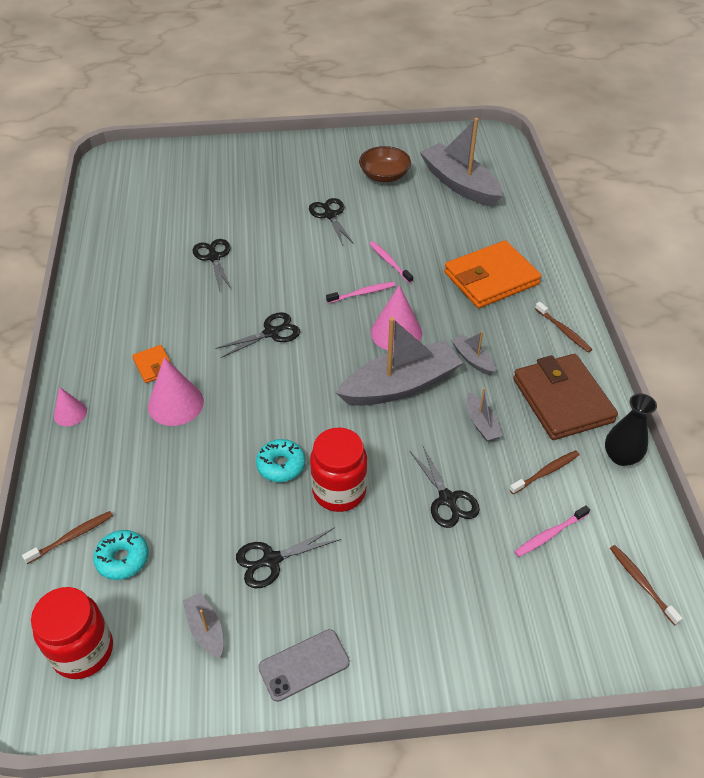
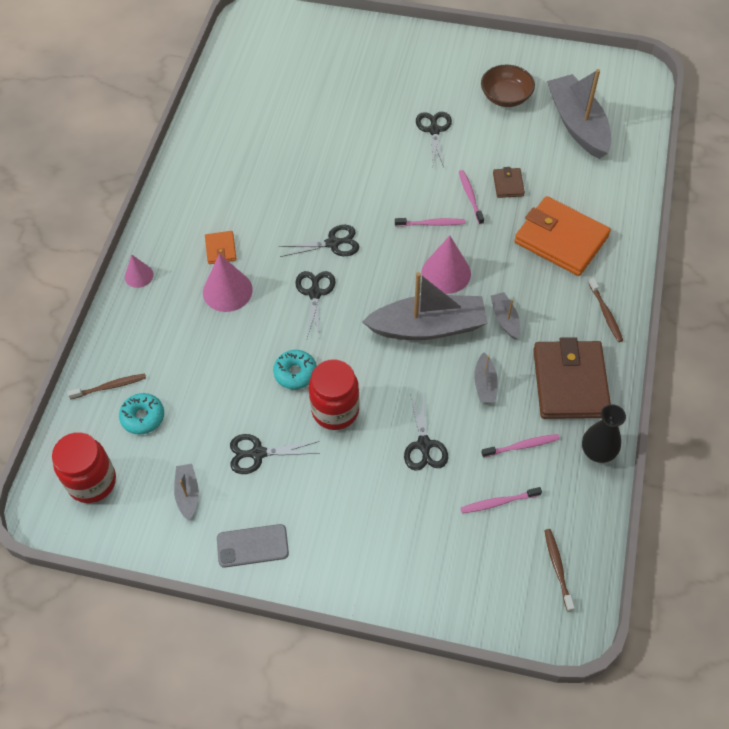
camera: 20 degrees right, 10 degrees up
(214, 257) = (309, 151): black scissors -> black scissors (315, 293)
(420, 244) = (508, 184): none -> brown wallet
(491, 278) = (561, 239): orange wallet -> orange wallet turned 45 degrees clockwise
(546, 472) = (522, 446): brown toothbrush -> pink toothbrush

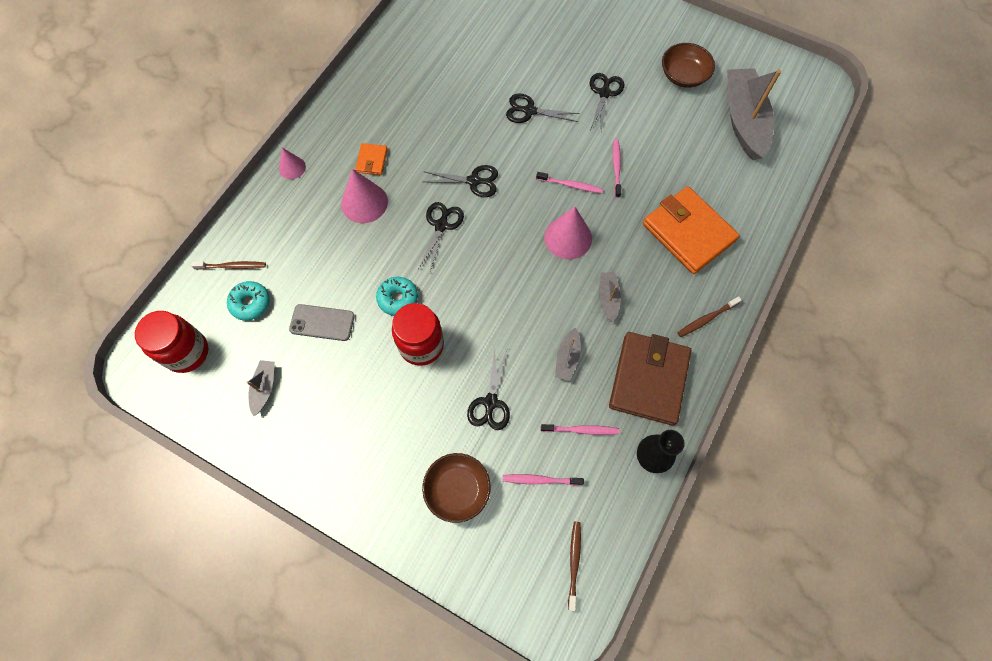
camera: 15 degrees right, 10 degrees up
(252, 546) = (304, 455): grey phone -> grey phone (322, 323)
(258, 453) = (339, 367): black scissors -> black scissors (529, 111)
(420, 534) = (457, 489): none -> brown bowl
(428, 327) = (533, 286): grey boat -> none
(508, 184) = (656, 164): brown wallet -> none
(605, 313) = (706, 319): brown toothbrush -> brown toothbrush turned 60 degrees clockwise

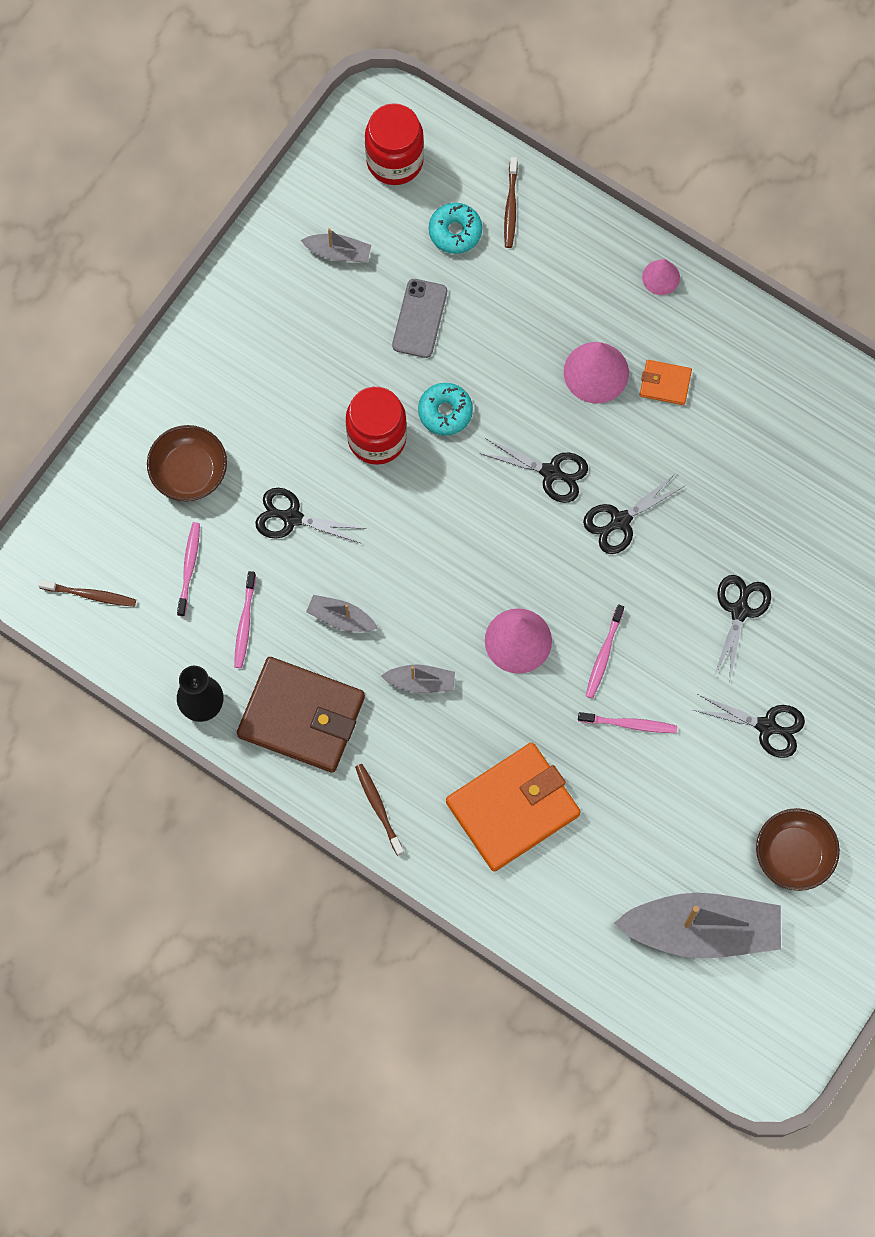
camera: 95 degrees right, 5 degrees up
(473, 181) = (620, 521): black scissors -> black scissors turned 45 degrees clockwise

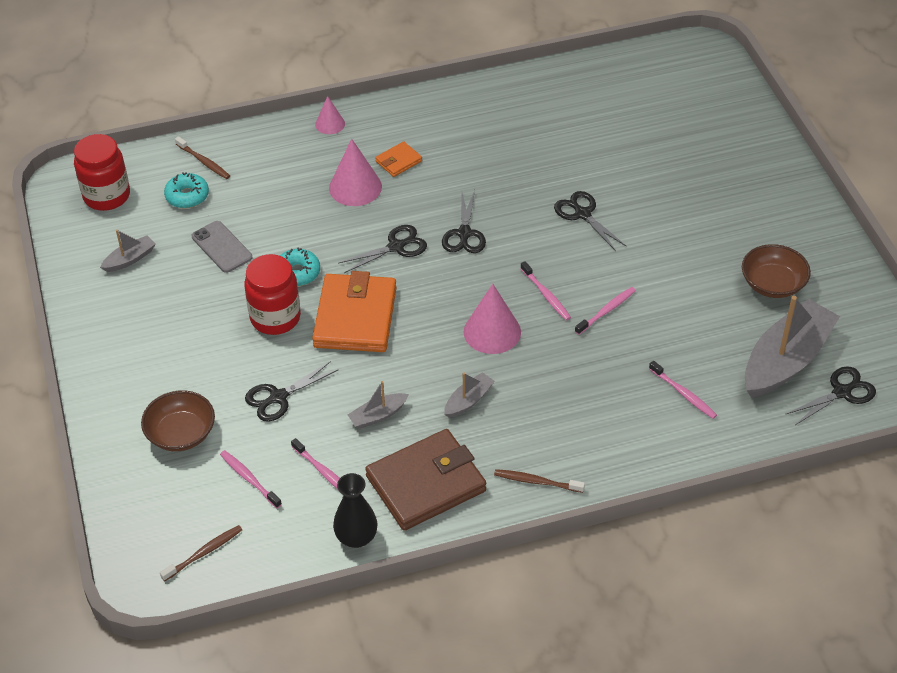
camera: 50 degrees left, 25 degrees down
(513, 808) = (608, 407): orange wallet -> orange wallet (355, 317)
(583, 865) = (683, 394): none -> pink toothbrush
(766, 726) = (672, 246): black scissors -> black scissors (841, 392)

